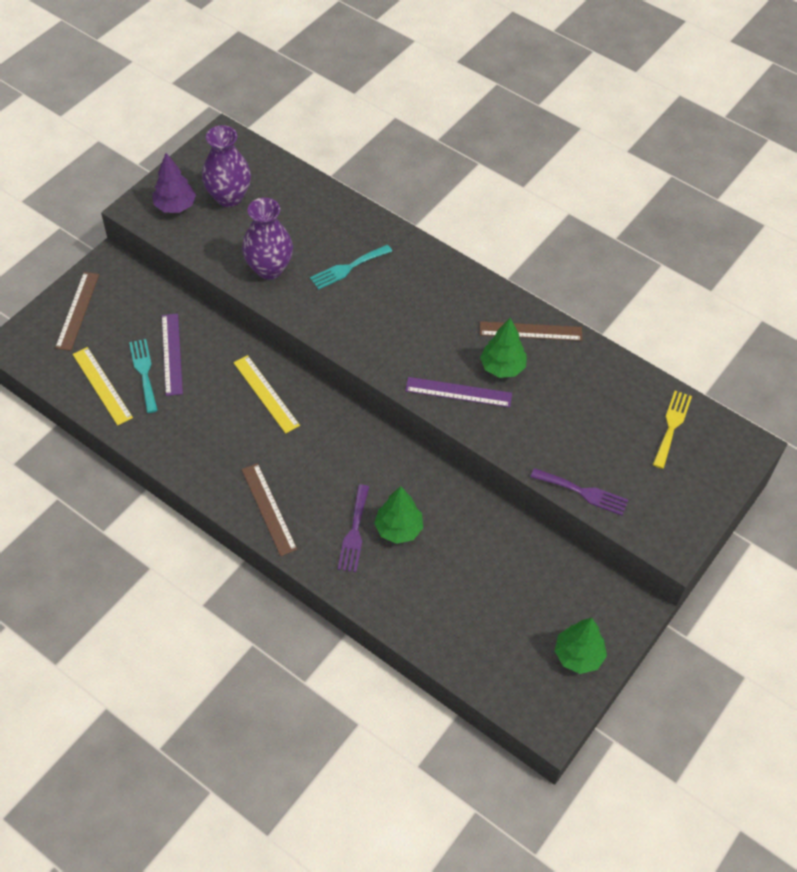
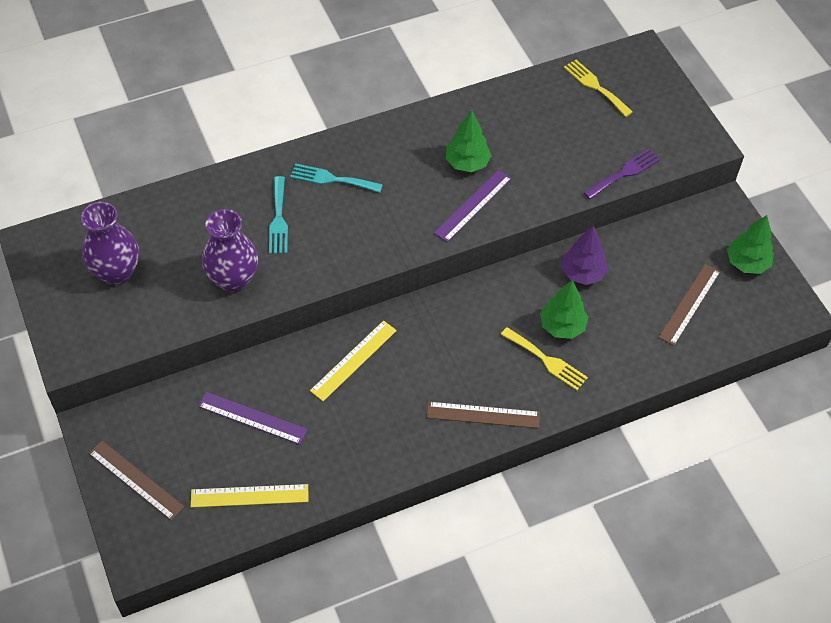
camera: 60 degrees left, 0 degrees up
(144, 372) = (258, 451): turquoise fork -> turquoise fork (332, 179)
(175, 206) = (92, 323): purple tree -> purple tree (582, 273)
(266, 393) = (353, 360): yellow ruler -> yellow ruler turned 45 degrees counterclockwise
(354, 532) = (546, 360): purple fork -> yellow fork
(530, 331) = (442, 126): brown ruler -> brown ruler (690, 304)

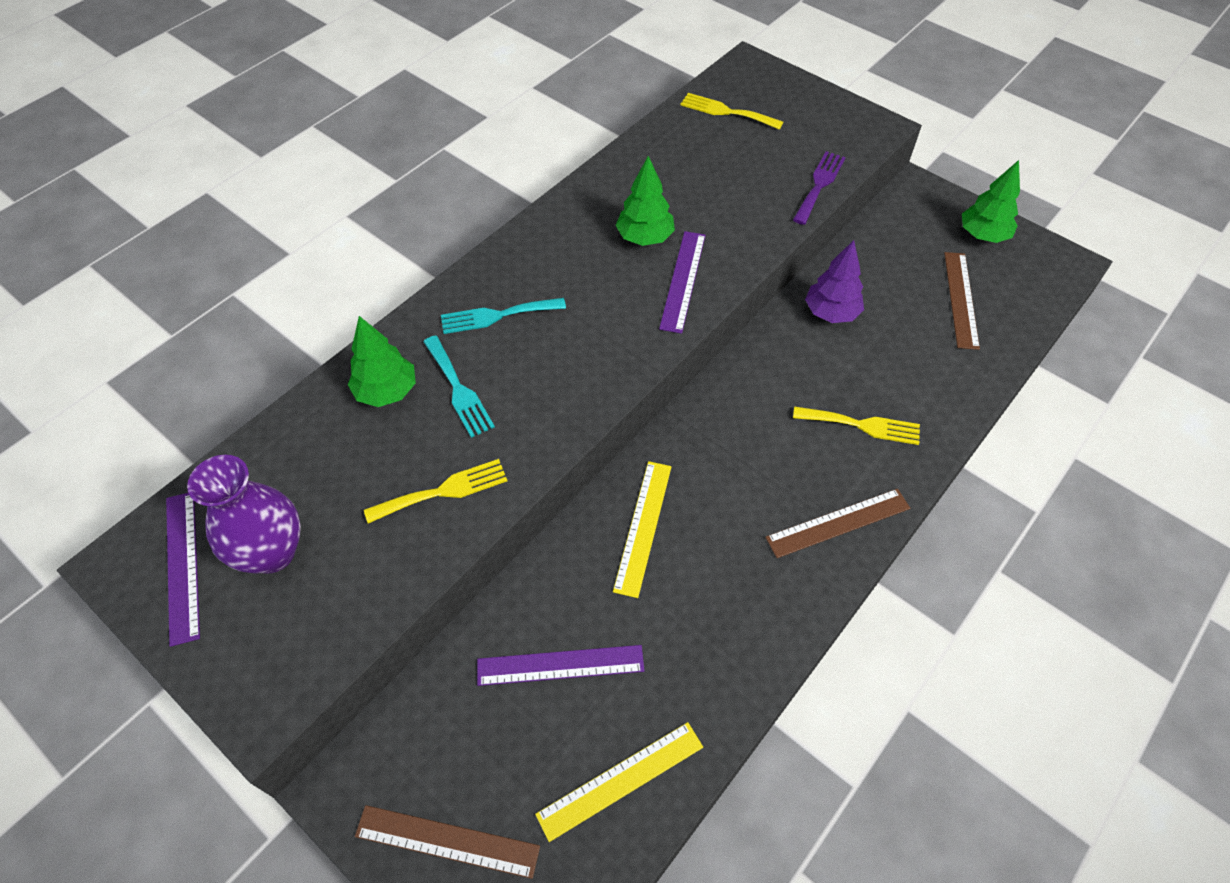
camera: 25 degrees left, 0 degrees up
(64, 258) = (183, 565): none -> purple ruler
(233, 280) = (443, 491): purple vase -> yellow fork
(562, 326) = (851, 379): green tree -> green tree (386, 391)

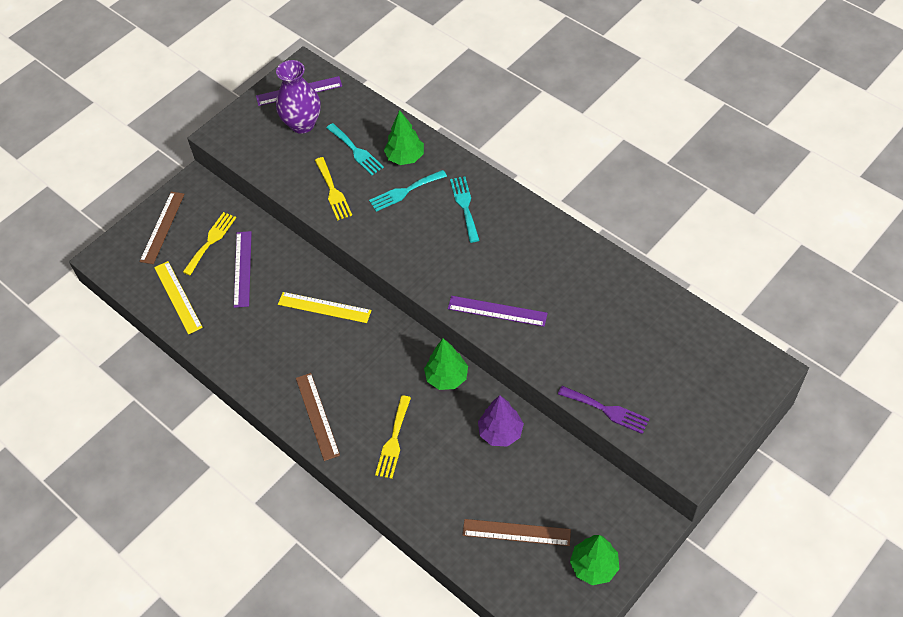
camera: 95 degrees right, 0 degrees up
(358, 461) = (356, 151): none -> turquoise fork
(644, 238) = (540, 288): green tree -> green tree (446, 377)
(726, 111) = (697, 348): yellow fork -> yellow fork (211, 241)

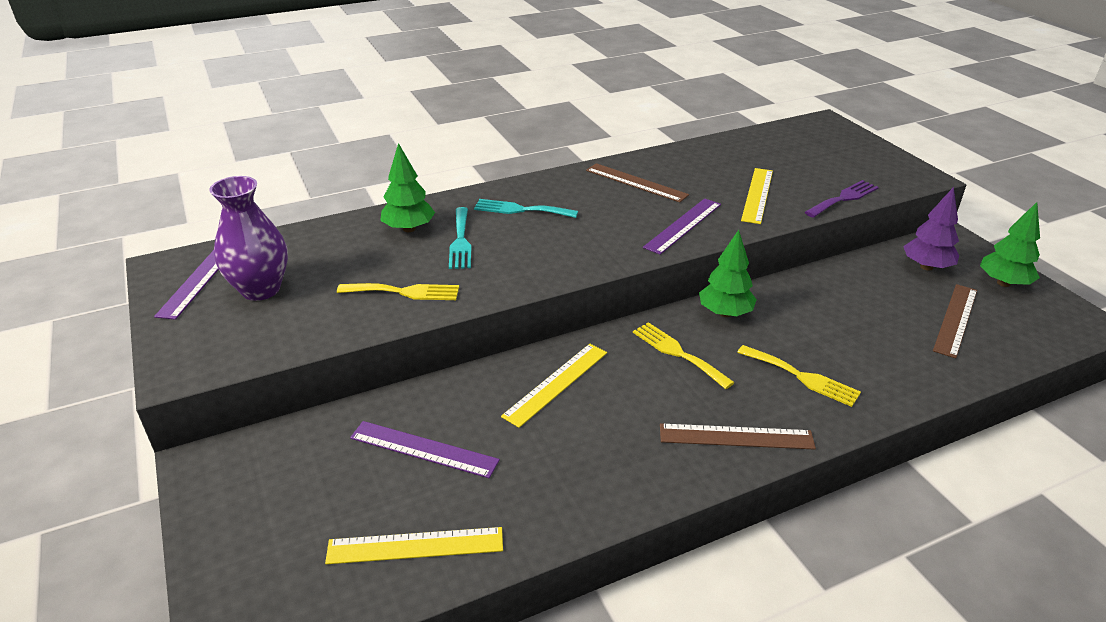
camera: 70 degrees left, 20 degrees down
(162, 227) = (249, 530): brown ruler -> brown ruler (636, 182)
(211, 241) = (338, 472): yellow fork -> yellow fork (678, 353)
(356, 151) = (358, 259): turquoise fork -> none
(500, 432) = (817, 296): purple tree -> purple tree (926, 267)
(576, 347) = (757, 195): none -> yellow ruler

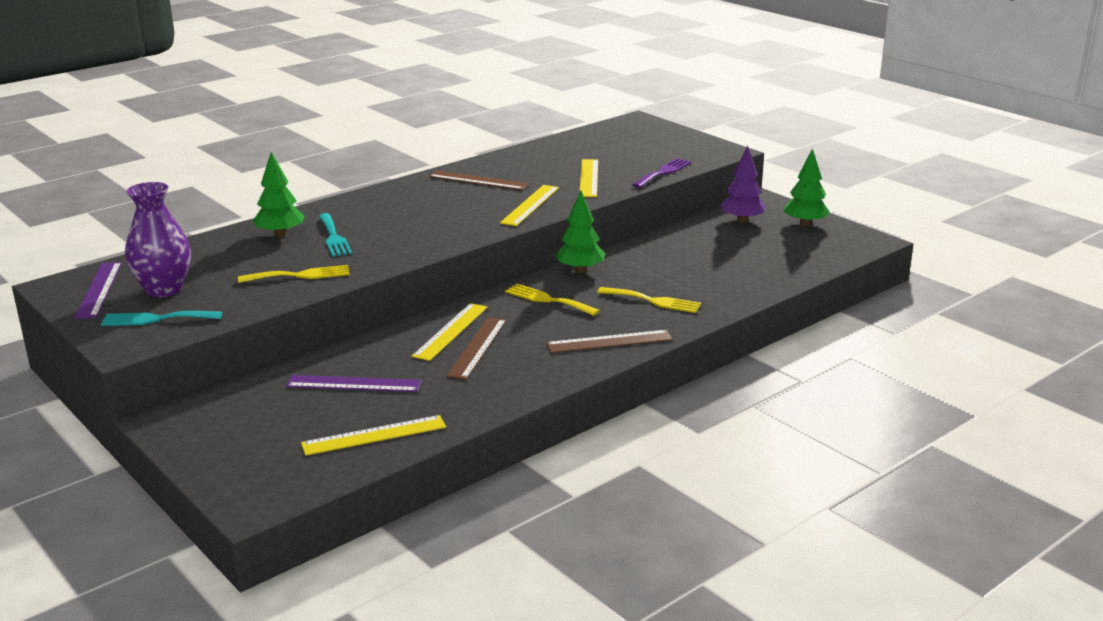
camera: 15 degrees left, 10 degrees down
(520, 210) = (379, 210): turquoise fork -> turquoise fork (156, 319)
(683, 225) = (530, 205): purple ruler -> yellow ruler
(956, 319) = (769, 251): brown ruler -> brown ruler (477, 347)

